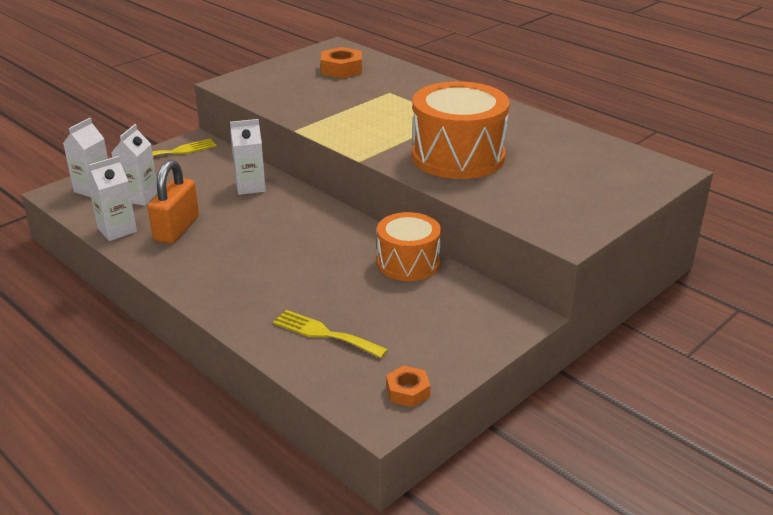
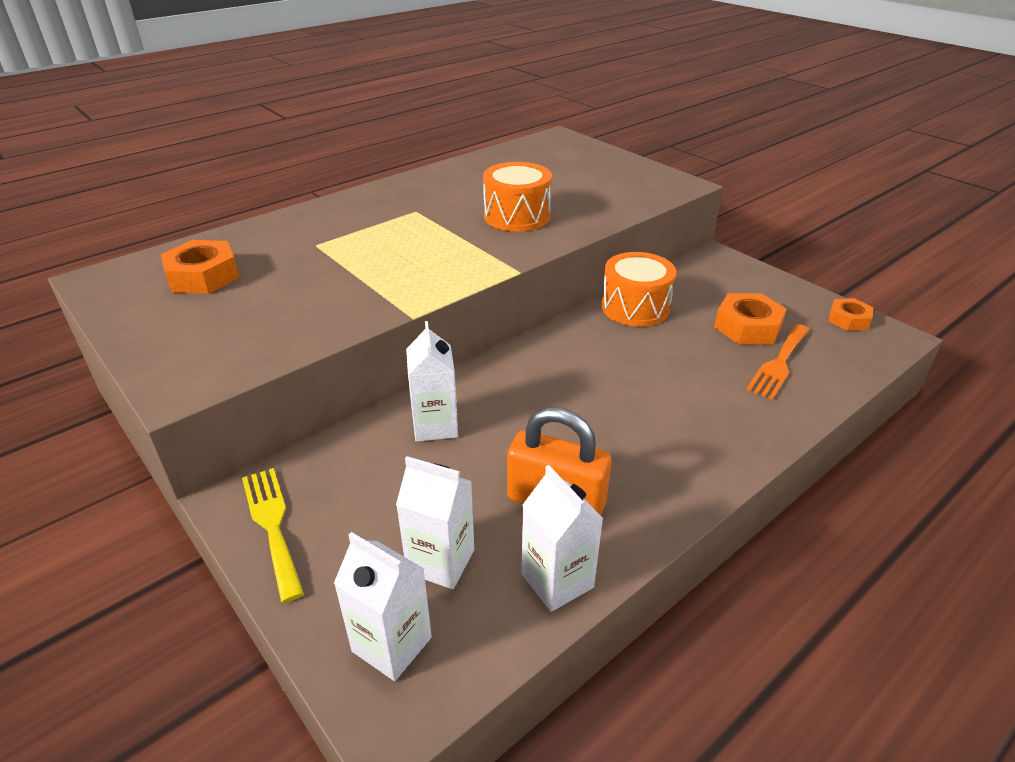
camera: 85 degrees left, 5 degrees up
(326, 334) = (779, 363): yellow fork -> orange fork
(384, 323) = (747, 327): none -> orange nut
(458, 156) = (517, 216): orange drum -> orange drum, size x0.63

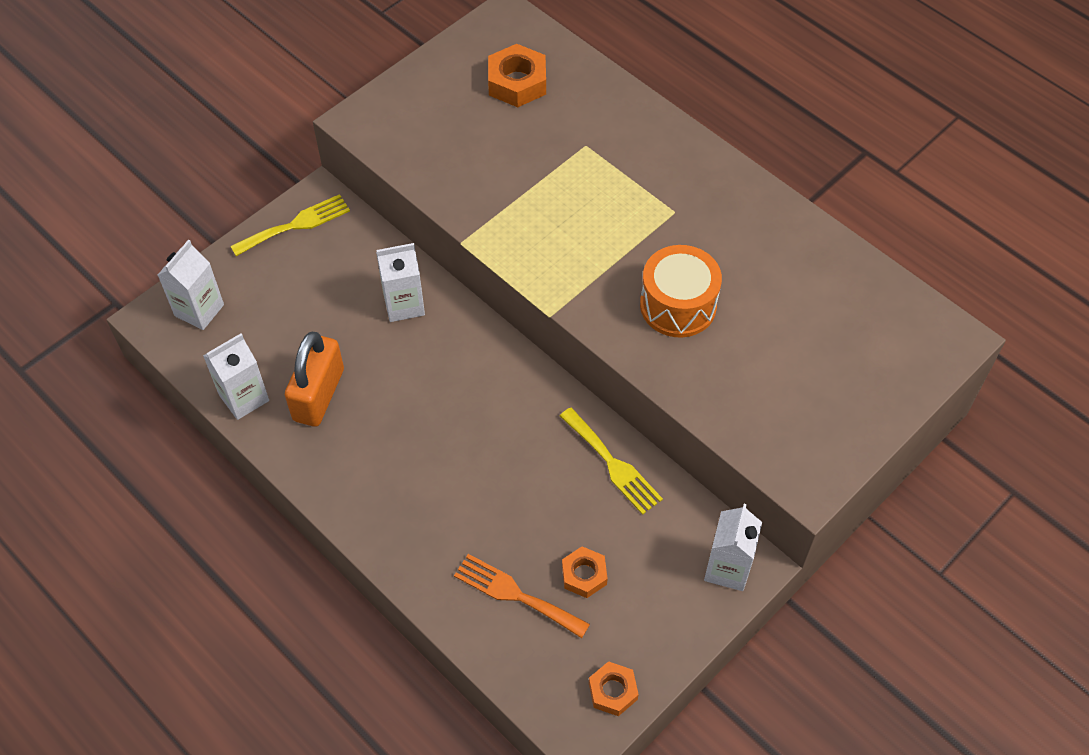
camera: 85 degrees right, 20 degrees up
(441, 561) = (262, 327): white carton -> white carton (727, 568)
(635, 307) = (612, 463): orange drum -> yellow fork
(747, 327) = (584, 575): orange nut -> orange nut, size x0.64

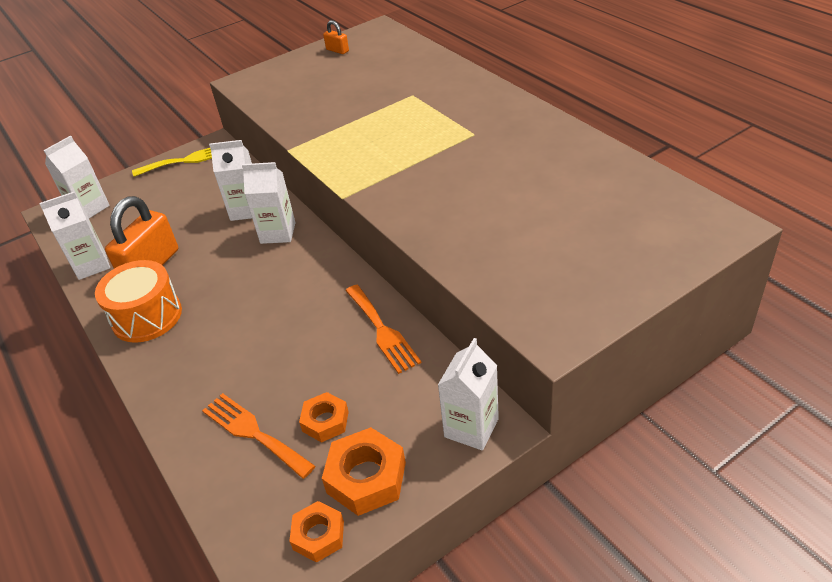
camera: 15 degrees right, 15 degrees down
(455, 338) = (278, 233): none -> white carton
(466, 60) = (337, 50): none -> orange padlock
(517, 82) = (371, 61): orange nut -> orange nut (366, 478)
(612, 463) = (381, 330): yellow fork -> orange fork
(678, 305) = (459, 194): orange drum -> orange drum (147, 316)

